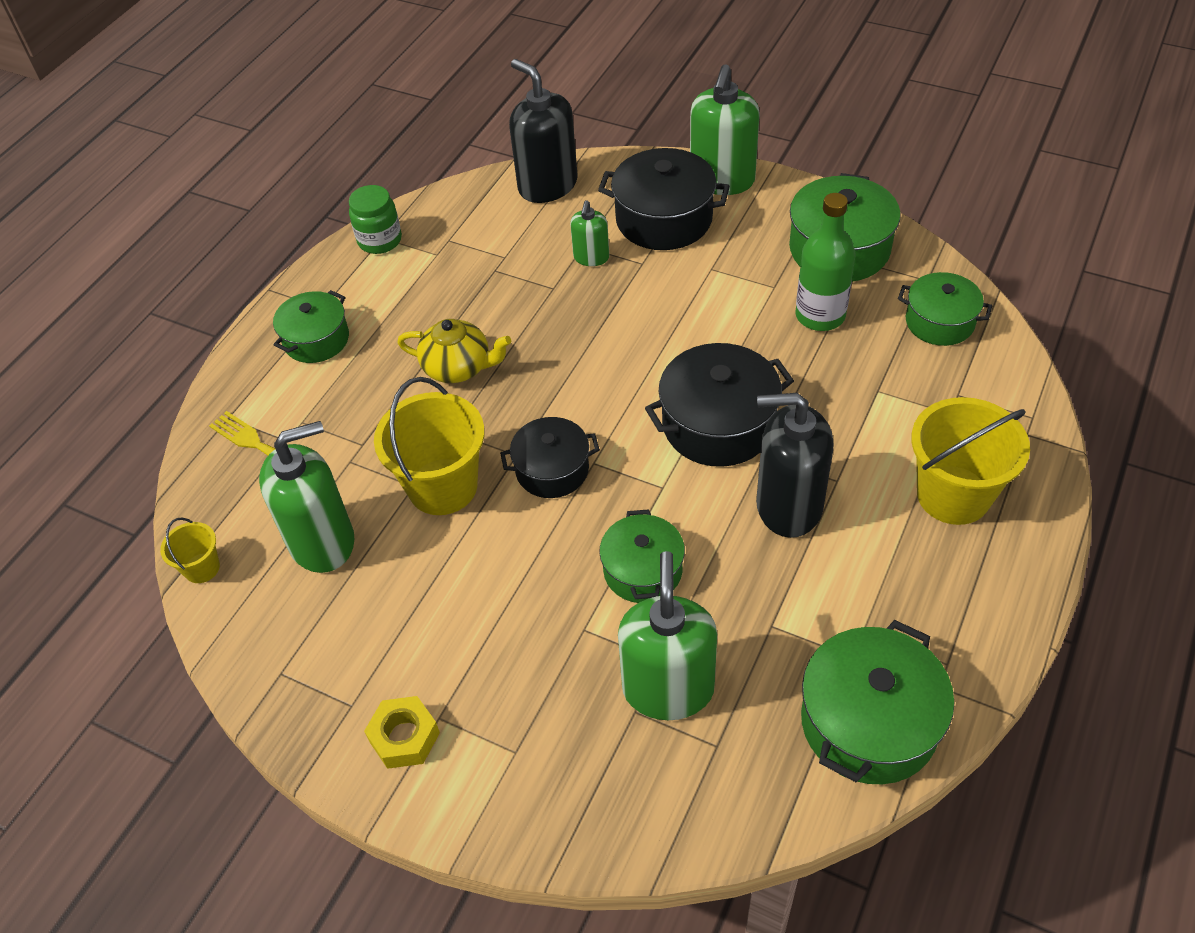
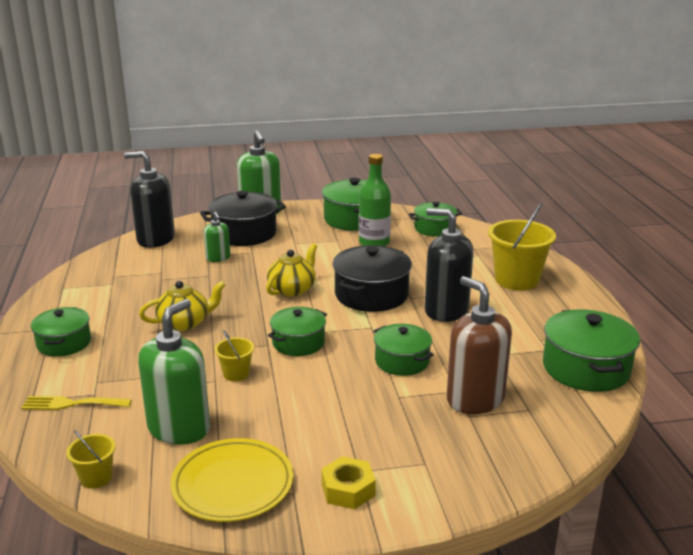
camera: 40 degrees left, 25 degrees down
(307, 656) = (233, 484): none -> yellow plate
(380, 240) = (62, 289): green jar -> none
(442, 486) = (236, 374): yellow bucket -> yellow bucket, size x0.49
(552, 470) = (298, 343): black pot -> green pot
(629, 364) = (292, 289): none -> yellow teapot
(668, 688) = (475, 399): green soap dispenser -> brown soap dispenser
(788, 506) = (446, 310): black soap dispenser -> black soap dispenser turned 60 degrees clockwise

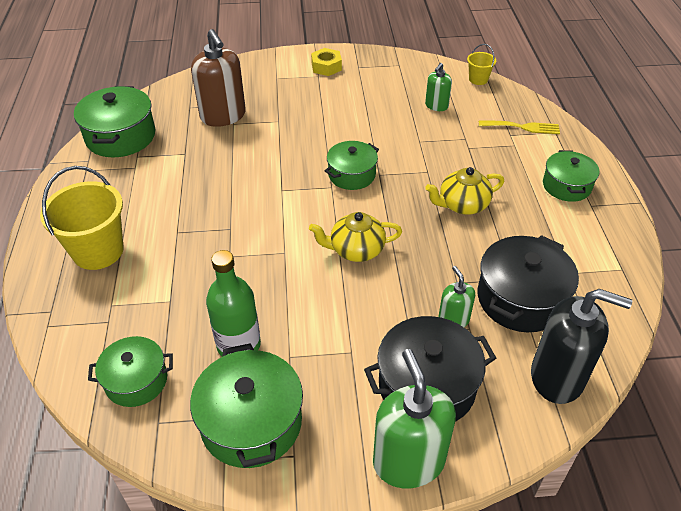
camera: 175 degrees left, 20 degrees up
(179, 428) = (436, 106): green soap dispenser -> green soap dispenser, size x0.53
(233, 484) = (394, 72): yellow plate -> none
(236, 374) = (403, 146): yellow bucket -> none
(292, 289) = (356, 250): yellow teapot -> yellow teapot turned 45 degrees clockwise
(371, 295) = (270, 235): black pot -> black pot (520, 298)
(402, 361) = (265, 151): green pot -> none
(446, 310) = (201, 207): black soap dispenser -> none

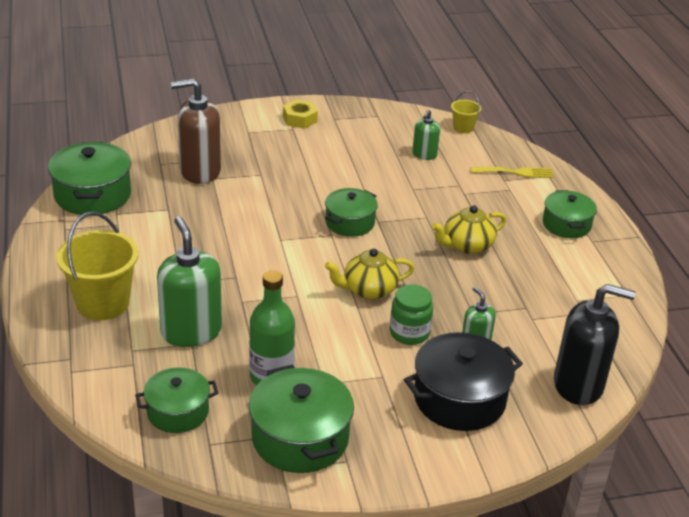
camera: 10 degrees left, 10 degrees down
(223, 116) = (200, 171): brown soap dispenser -> brown soap dispenser turned 120 degrees clockwise
(388, 302) = (409, 333): none -> green jar
(408, 461) = (453, 458): green soap dispenser -> green soap dispenser (191, 331)
(520, 298) = (535, 324): black pot -> none

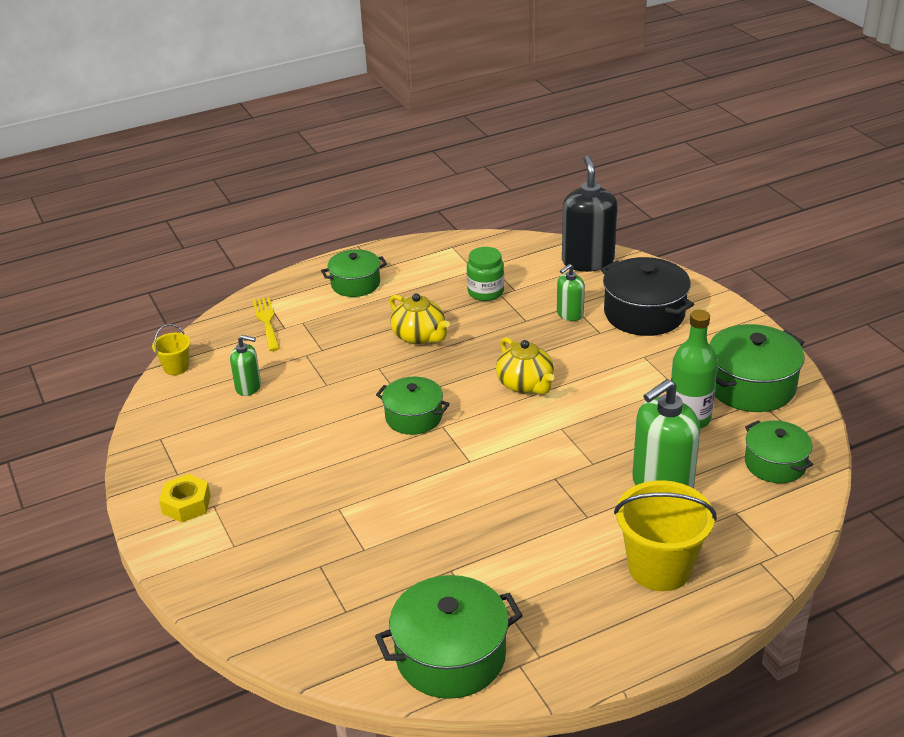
camera: 100 degrees left, 0 degrees up
(200, 171) = (351, 565): brown soap dispenser -> none
(409, 333) = (576, 351): green jar -> green jar (485, 292)

